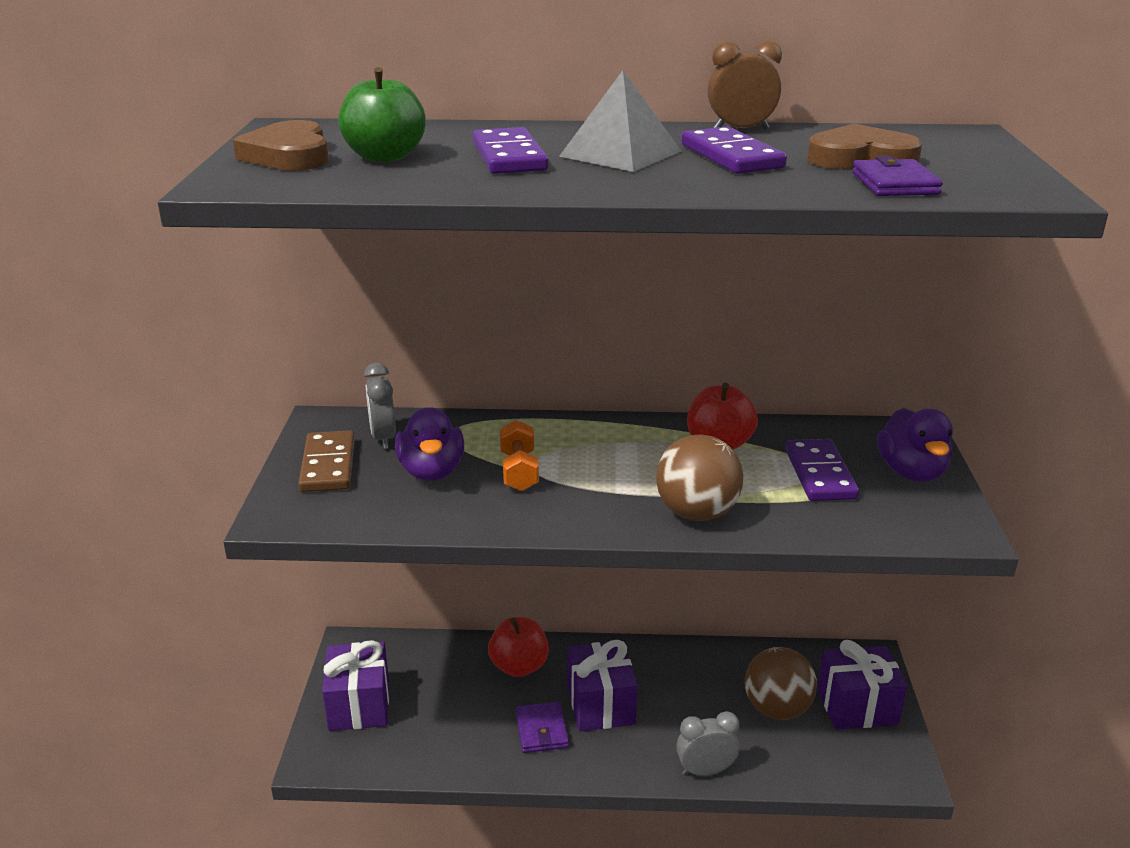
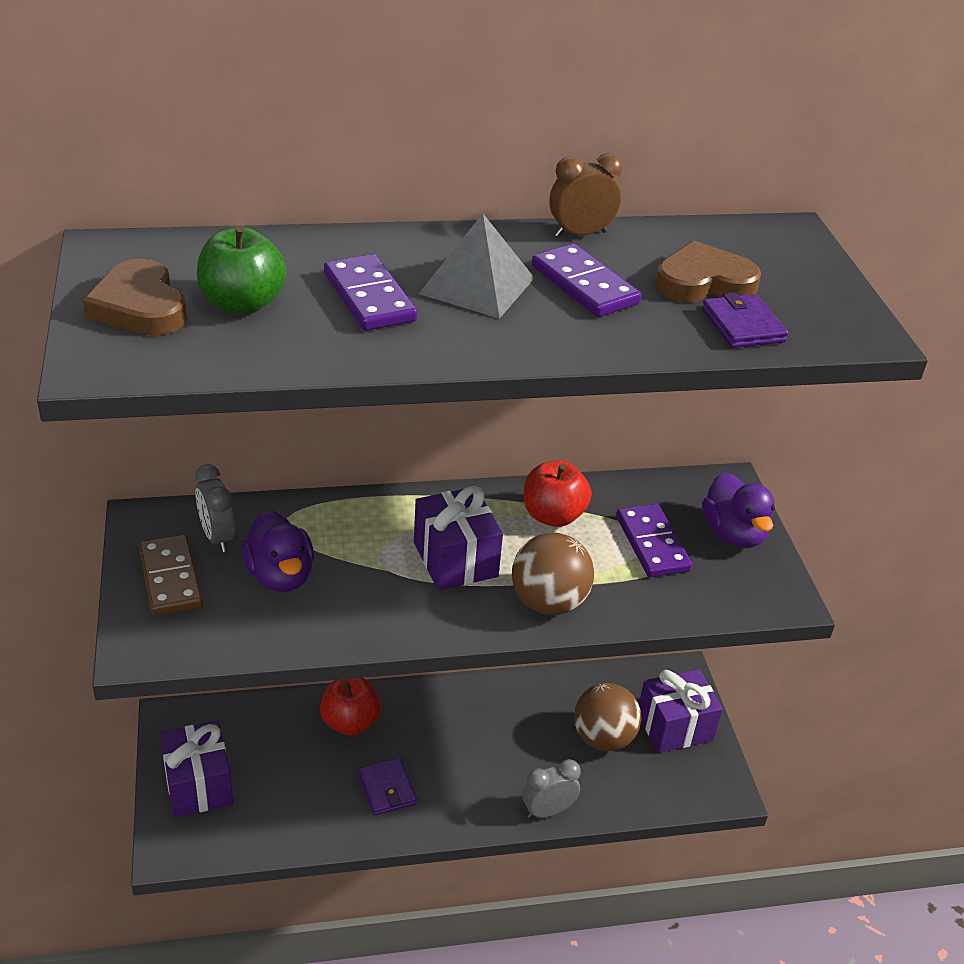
camera: 15 degrees left, 10 degrees up
(519, 471) = (367, 567): orange dumbbell -> none
(601, 704) = (438, 754): purple gift -> purple gift (455, 559)

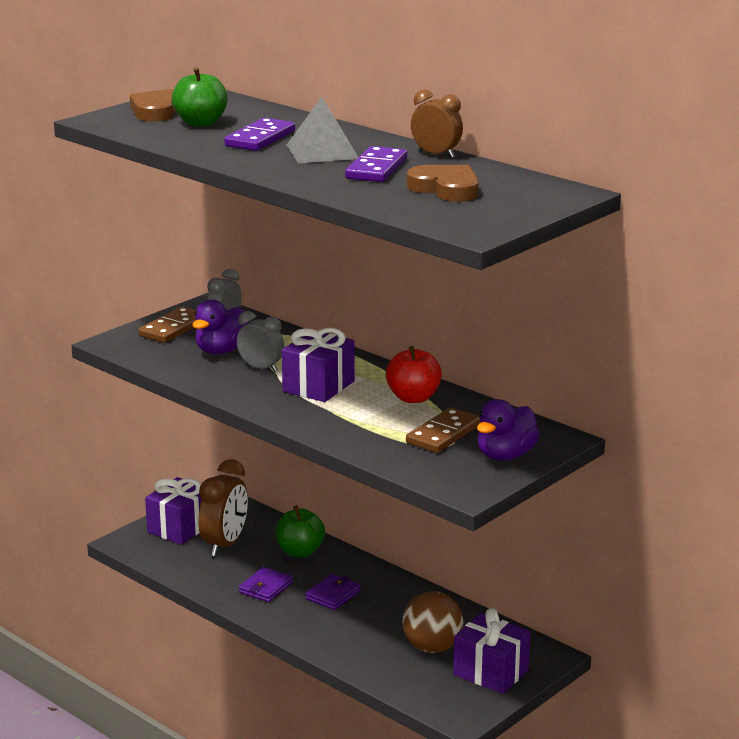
camera: 55 degrees right, 15 degrees down
(272, 769) = (224, 544): none -> brown clock
(350, 722) = (300, 551): red apple -> green apple
(548, 602) = (327, 423): brown ball -> none
(548, 811) = (333, 652): grey clock -> grey clock (261, 368)
(652, 544) = (443, 434): purple domino -> brown domino
(742, 326) = (413, 206): purple wallet -> purple wallet (333, 595)

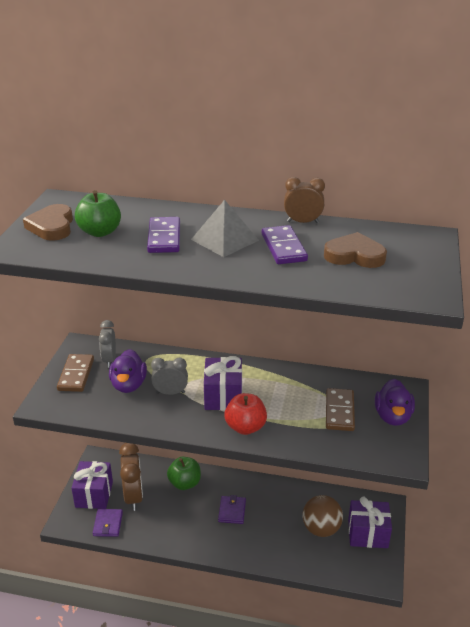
camera: 30 degrees left, 10 degrees up
(266, 587) = (187, 523): purple wallet -> purple wallet (108, 524)
(413, 398) = (290, 385): red apple -> red apple (245, 427)

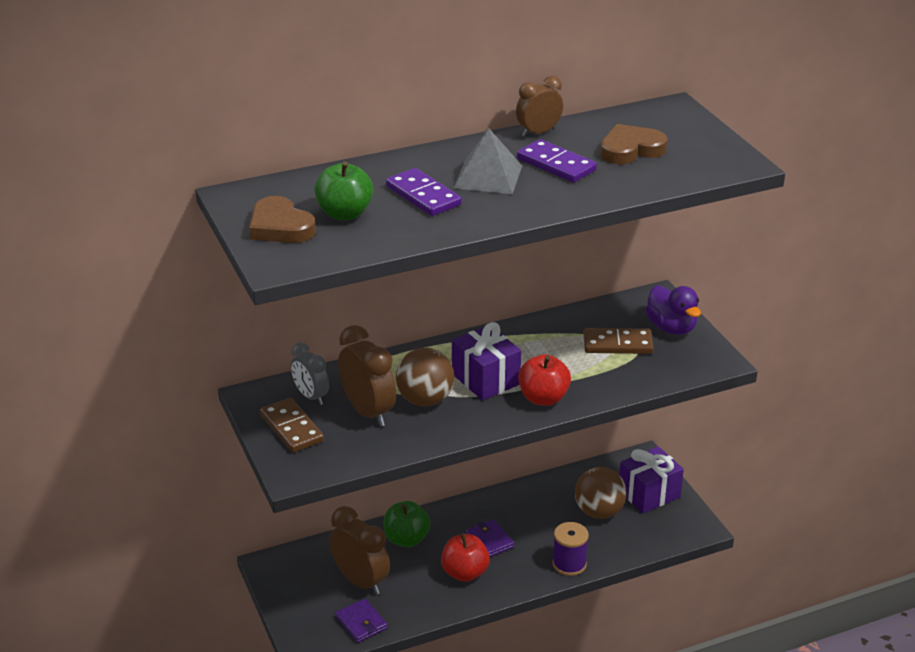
camera: 35 degrees left, 0 degrees up
(94, 494) = (309, 602): purple gift -> none
(128, 385) = (368, 412): purple duck -> brown clock
(170, 393) = (425, 400): grey clock -> brown ball
(197, 525) = (465, 573): none -> red apple
(267, 556) = (569, 564): none -> purple spool
(339, 411) = (617, 344): brown domino -> brown domino turned 60 degrees counterclockwise

